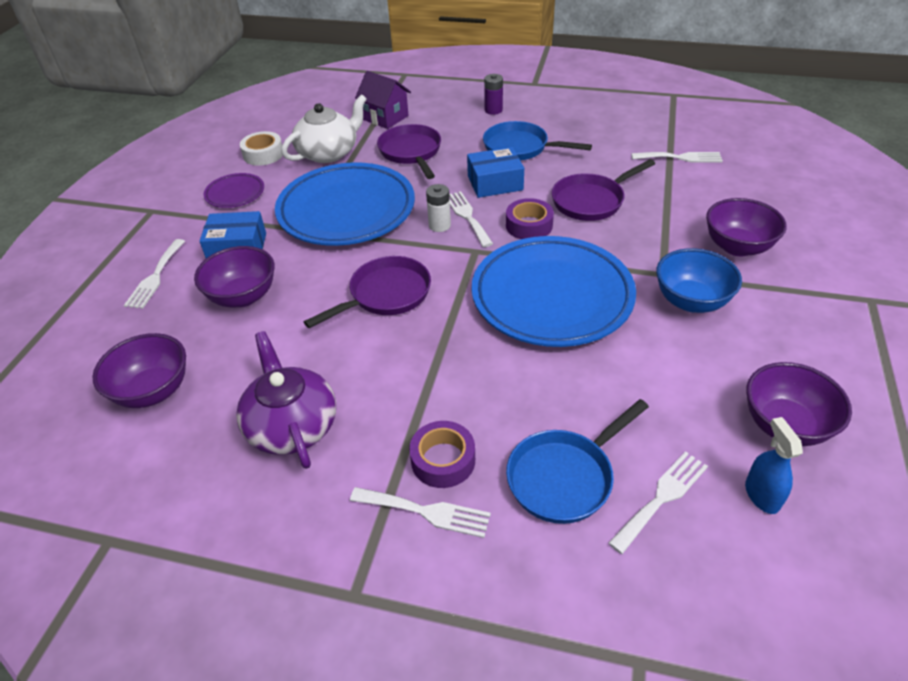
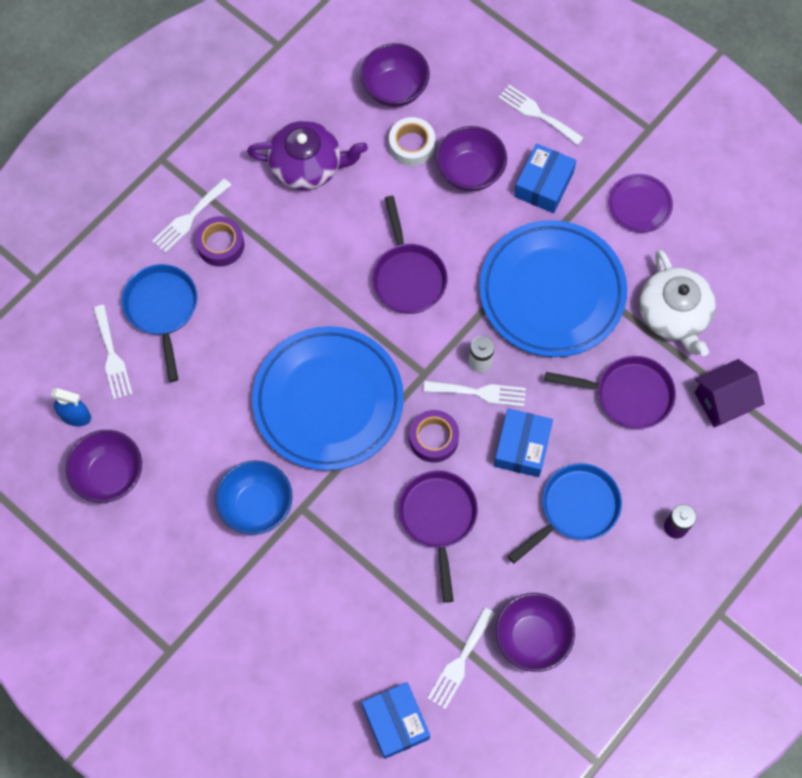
camera: 115 degrees right, 25 degrees up
(263, 154) = (706, 251): white tape -> white tape (411, 145)
(737, 247) = (295, 599): purple bowl -> purple bowl (532, 637)
(755, 169) = (395, 722): none -> blue box

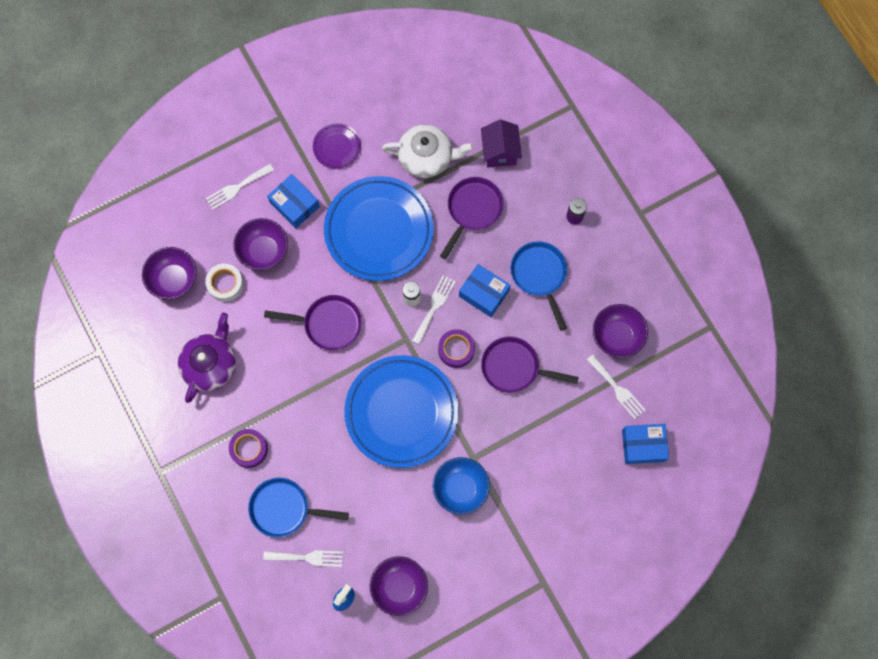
camera: 70 degrees left, 5 degrees up
(189, 218) = (218, 465): white fork -> none

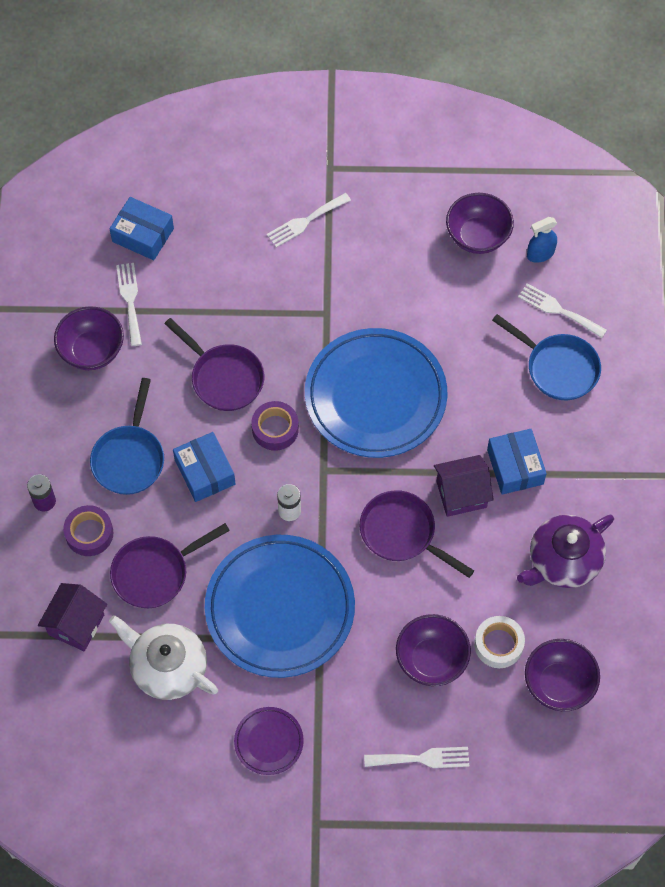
camera: 150 degrees left, 10 degrees down
(249, 449) = (565, 446): purple tape -> purple tape (89, 533)
(295, 204) = (362, 697): blue box -> blue box (515, 467)
(303, 373) = (461, 494): none -> purple house
(434, 306) = (270, 488): white fork -> white fork (305, 221)
(460, 488) = (358, 292): blue bowl -> none

